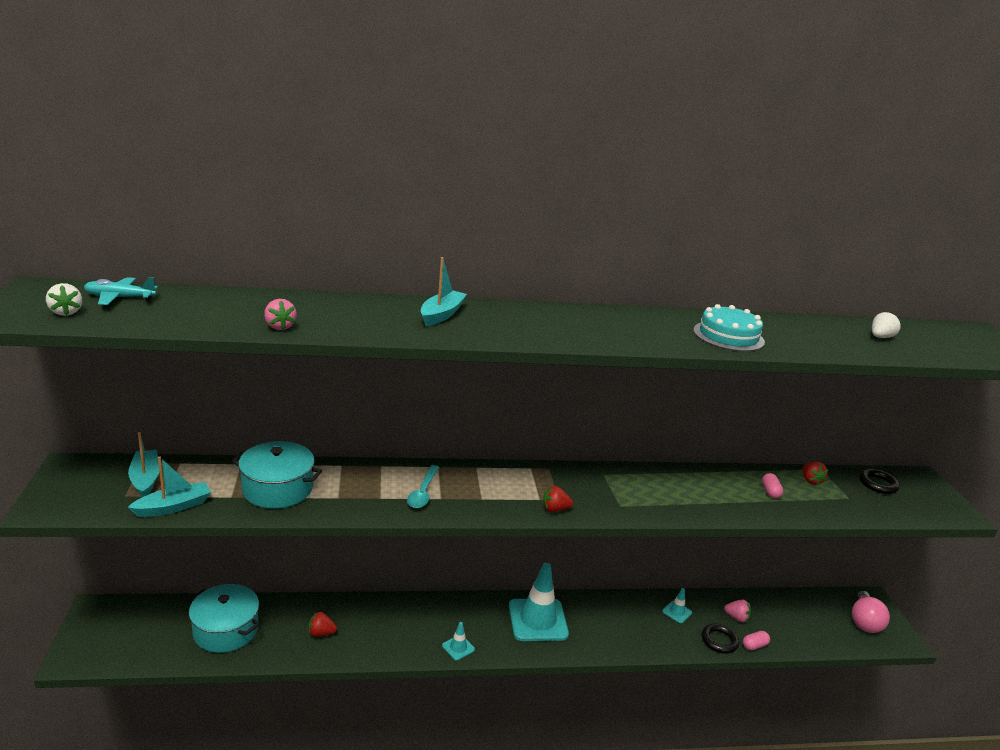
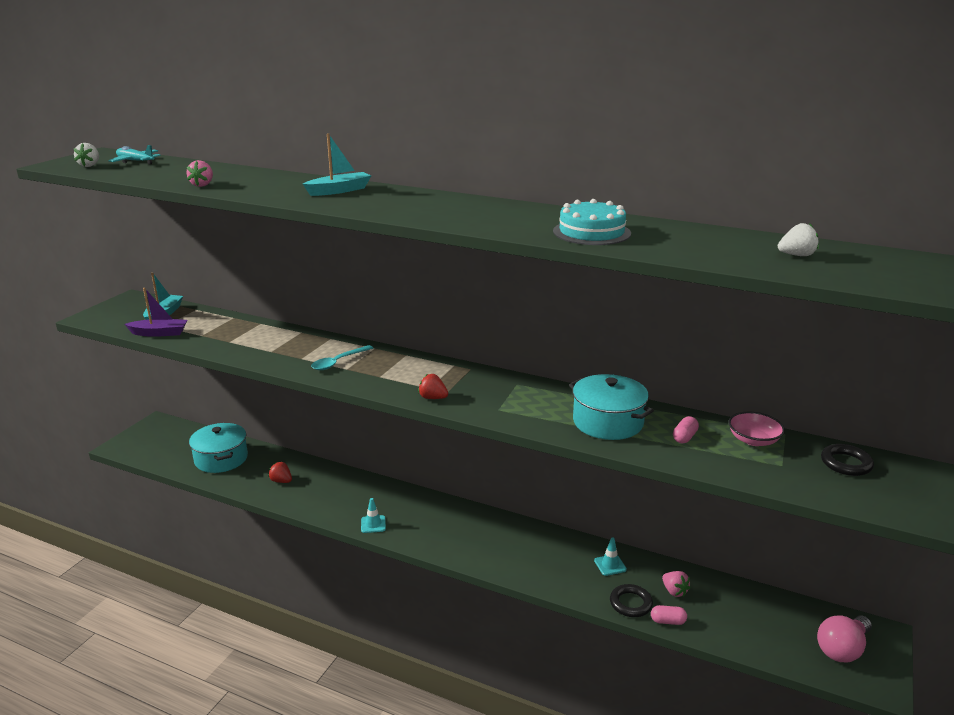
camera: 35 degrees right, 0 degrees up
(173, 507) = (159, 333): turquoise boat -> purple boat
(277, 489) = (237, 337): turquoise pot -> turquoise pot (608, 422)
(538, 620) = (462, 527): turquoise traffic cone -> none
(810, 481) = (753, 440): red strawberry -> pink bowl

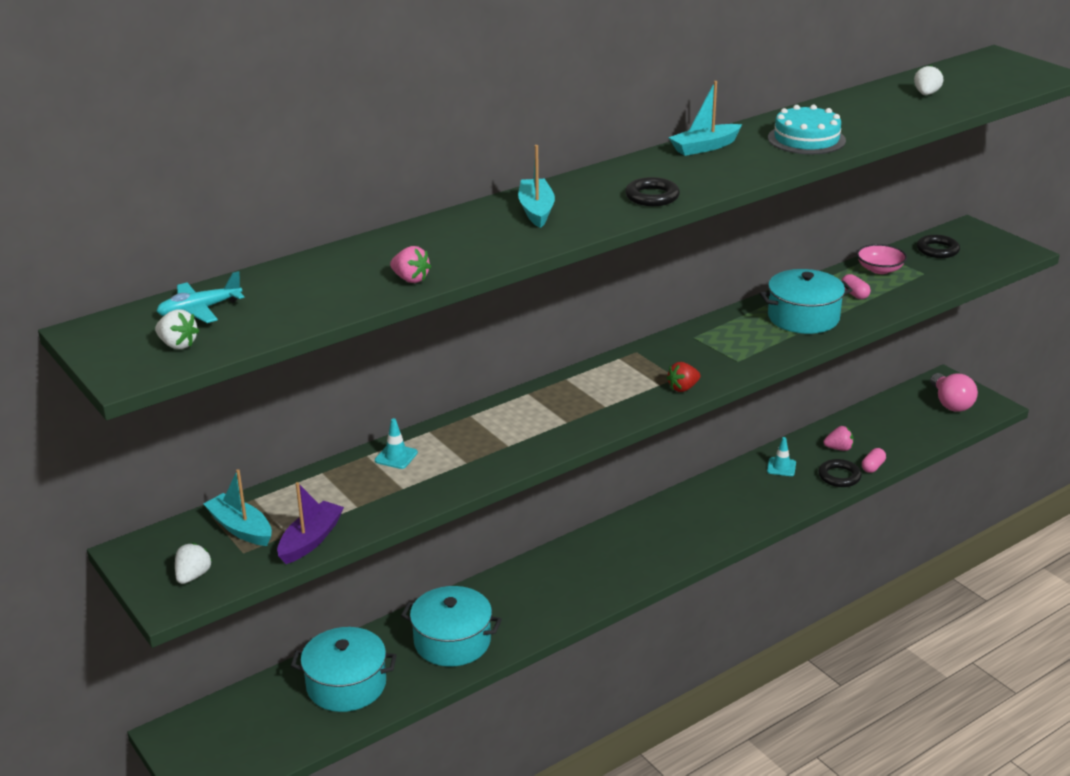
camera: 60 degrees left, 5 degrees up
(112, 316) = (193, 576): none -> white strawberry
(281, 481) = (452, 641): red strawberry -> turquoise pot
(338, 362) = (543, 423): turquoise spoon -> none
(373, 524) = (604, 591): turquoise traffic cone -> turquoise traffic cone (396, 457)
(399, 210) = (652, 196): none -> black ring
(520, 209) = (704, 147): none -> turquoise boat

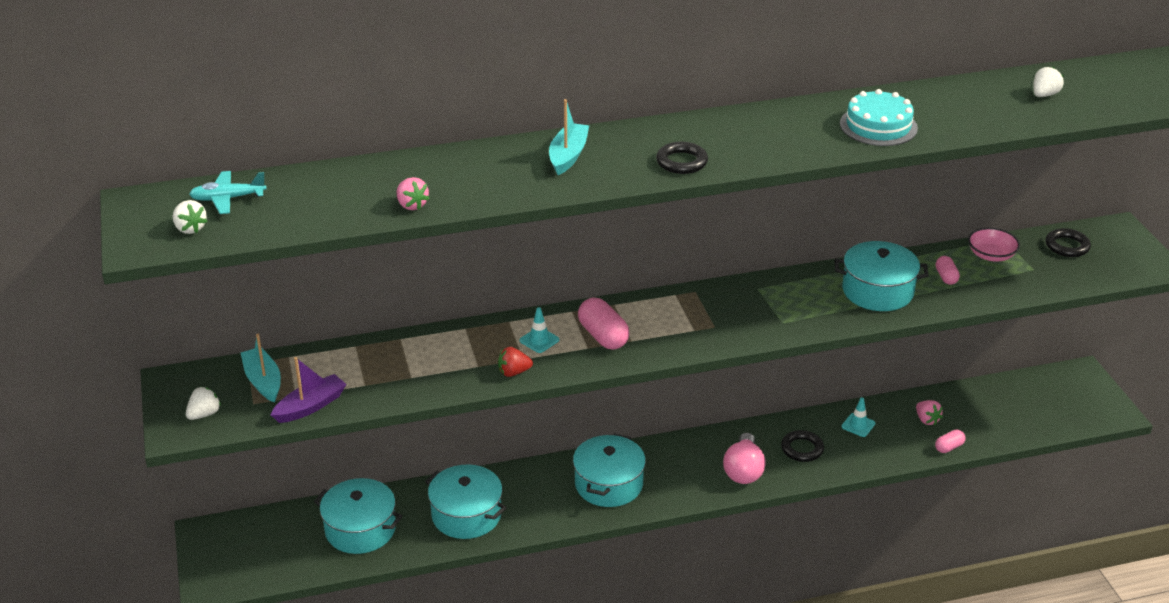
camera: 20 degrees right, 5 degrees up
(396, 457) = (423, 346): turquoise traffic cone -> turquoise traffic cone (539, 340)
(574, 408) = (603, 336): none -> pink capsule
(580, 576) = (608, 484): none -> turquoise pot
(683, 388) = (713, 339): red strawberry -> red strawberry (513, 372)
(704, 147) = (773, 116): turquoise boat -> none
(839, 448) = (926, 420): pink strawberry -> pink strawberry turned 45 degrees clockwise
(839, 476) = (909, 449): black ring -> black ring (802, 449)
(950, 403) = (1072, 400): pink light bulb -> pink light bulb (743, 471)

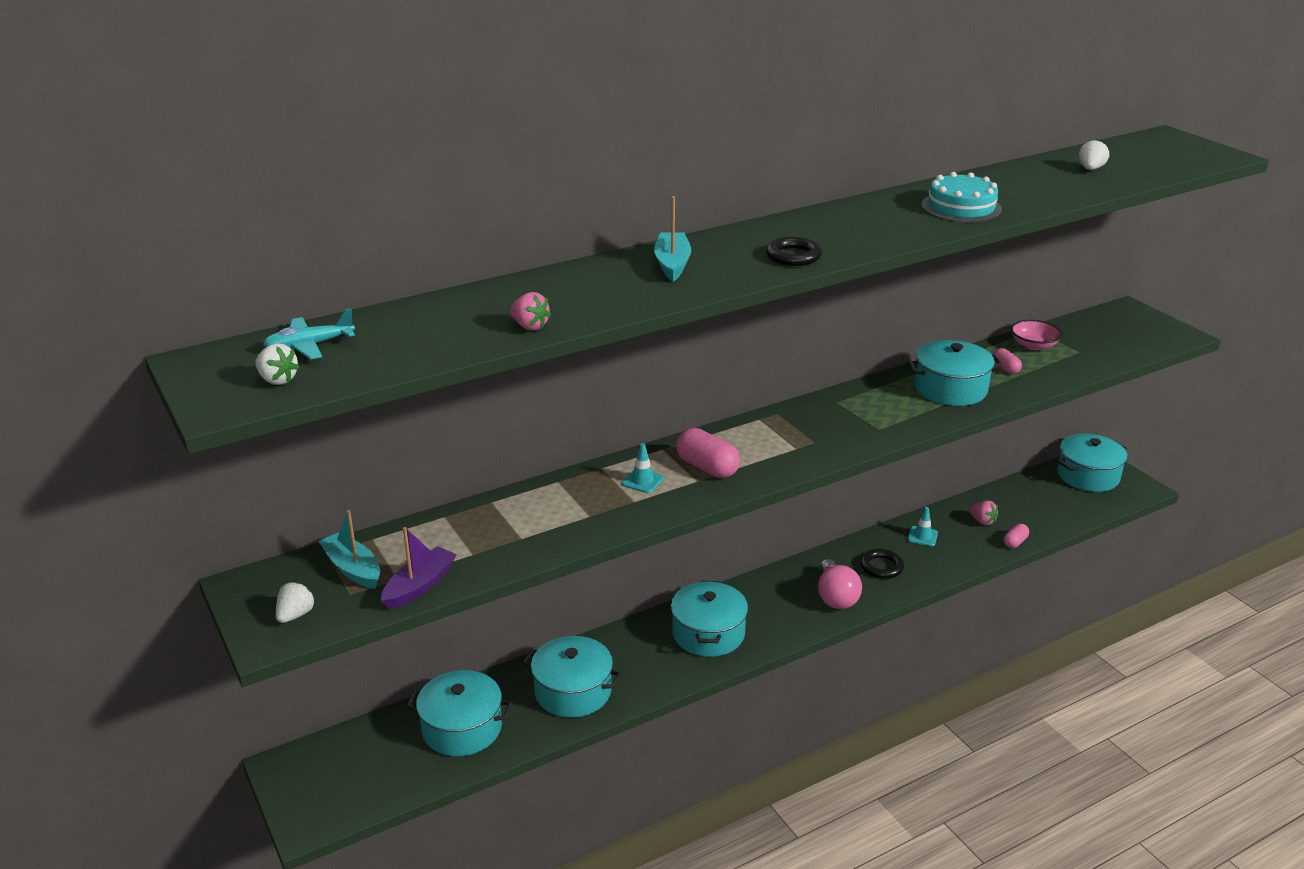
camera: 15 degrees left, 5 degrees down
(513, 372) = (631, 516): red strawberry -> none
(1064, 390) = (1088, 475): none -> turquoise pot
(1067, 246) = (1094, 329): black ring -> none

